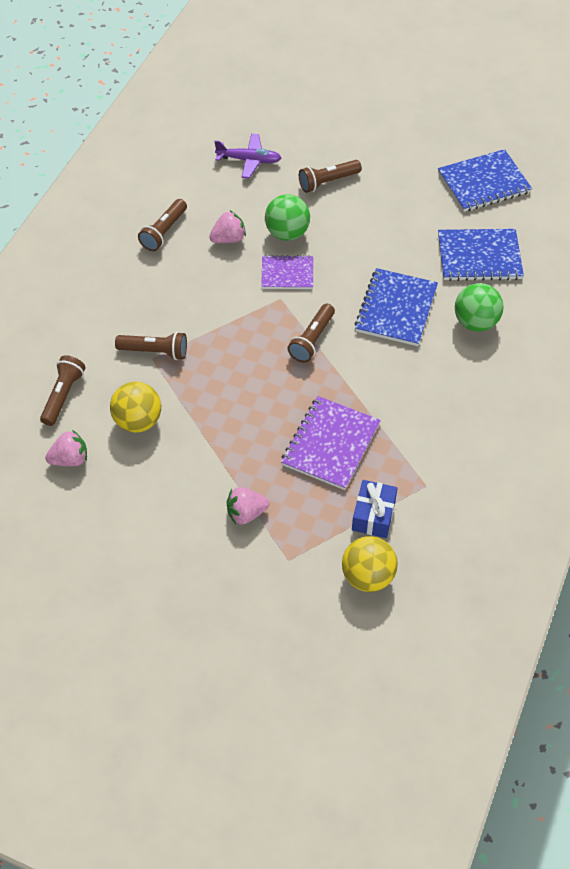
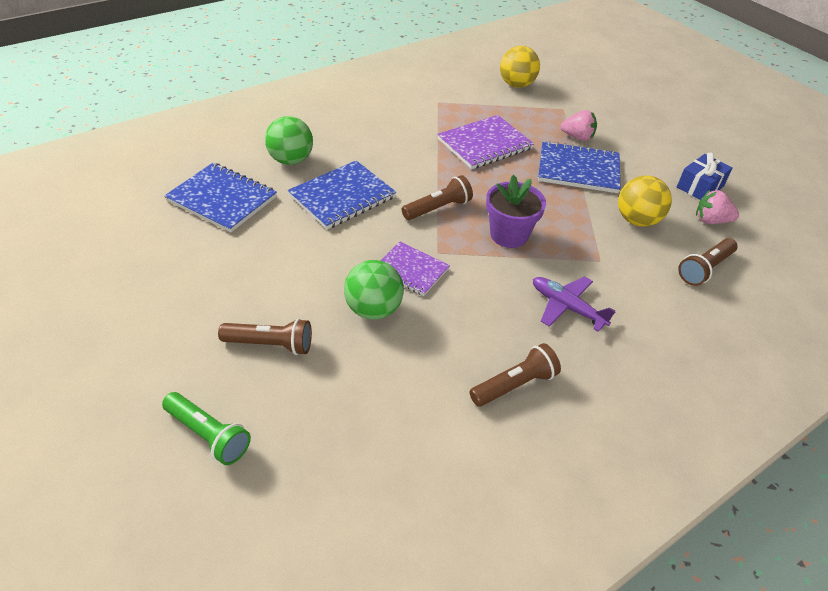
camera: 150 degrees left, 10 degrees down
(155, 351) = (594, 264): brown flashlight -> none
(228, 239) = (443, 336): pink strawberry -> none
(237, 344) = (509, 235): none -> purple flower pot
(249, 160) = (333, 430): purple plane -> purple plane (567, 307)
(310, 128) = (208, 435): none -> green flashlight
(373, 515) = (487, 104): blue gift -> blue gift (700, 187)
(483, 183) = (121, 256): blue notebook -> blue notebook (578, 169)

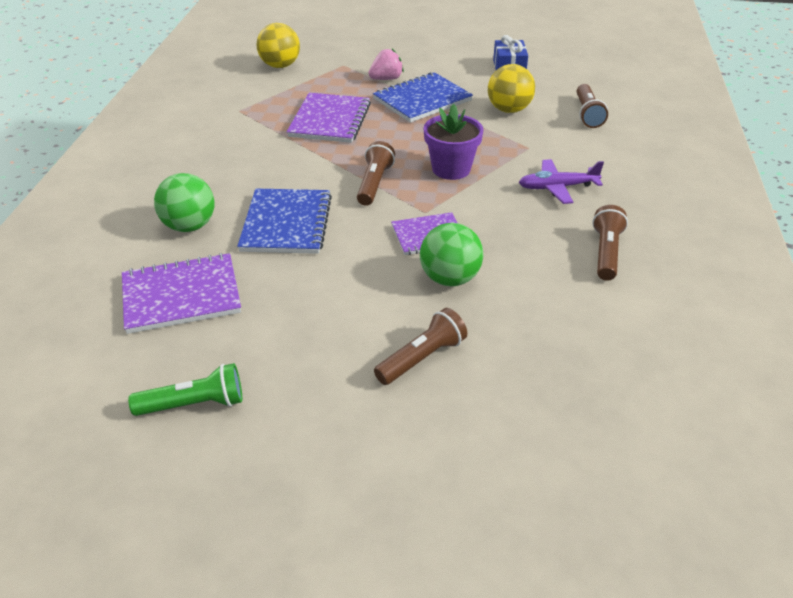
camera: 45 degrees left, 5 degrees down
(208, 435) = (490, 449): green flashlight -> green flashlight (194, 404)
(222, 199) = (181, 295): blue notebook -> purple notebook
(711, 220) = (546, 84): pink strawberry -> none

